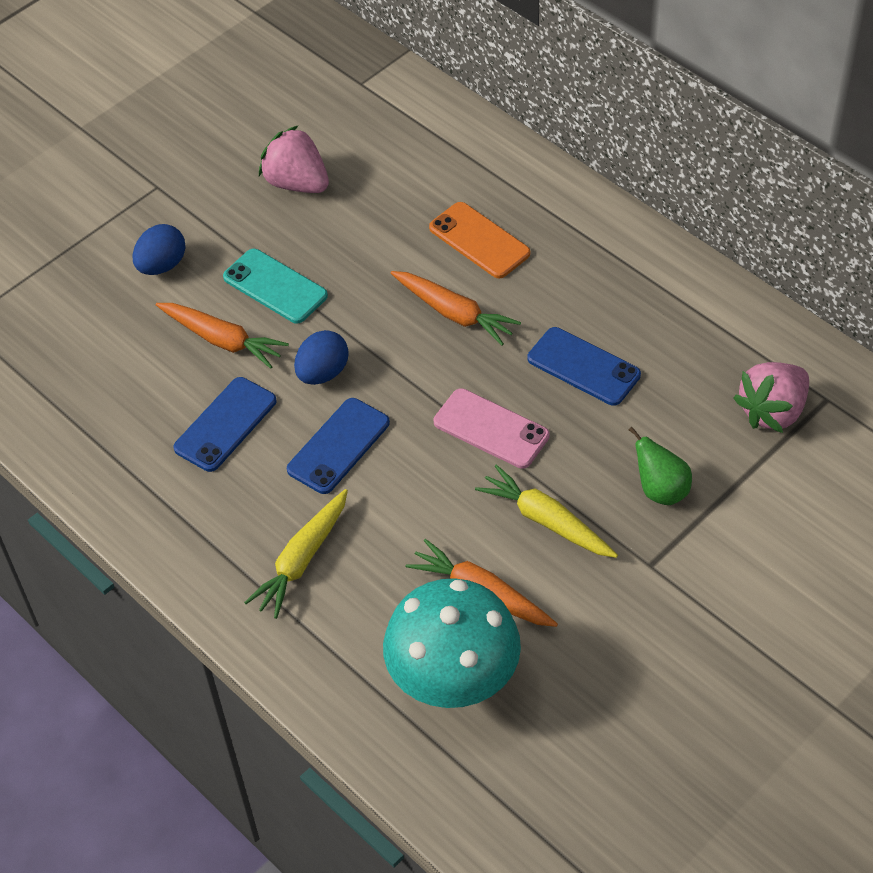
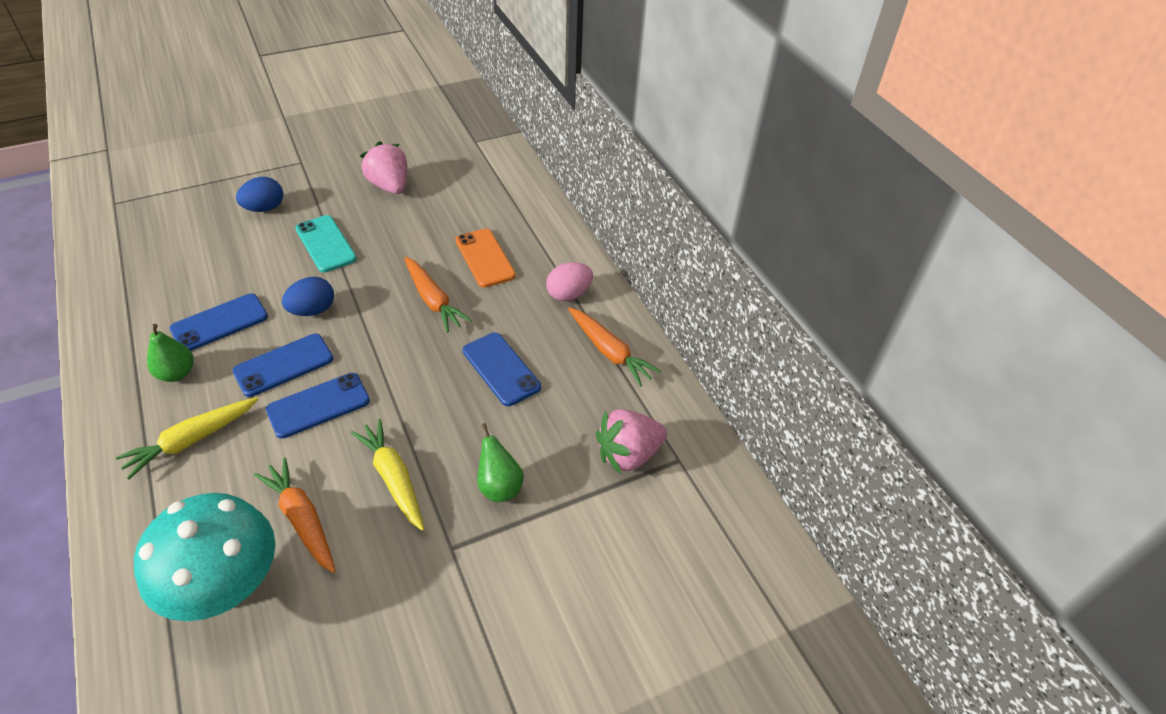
camera: 15 degrees right, 5 degrees down
(222, 340) = (264, 266): orange carrot -> orange carrot (609, 352)
(224, 497) = (177, 373): none -> green pear
(411, 476) = (318, 405): none -> blue phone
(491, 429) = (401, 391): pink phone -> none
(605, 253) = (569, 294): none -> pink egg

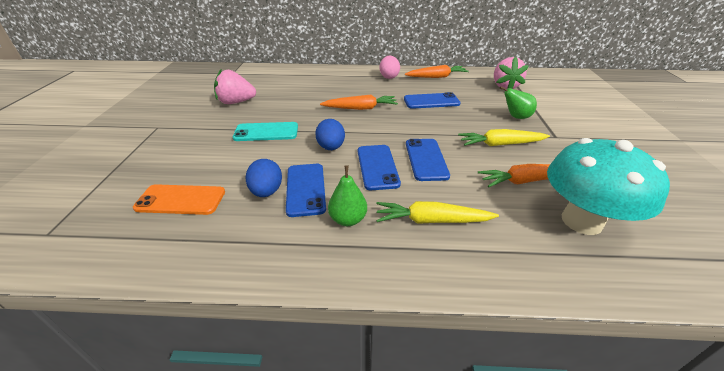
camera: 60 degrees left, 10 degrees down
(191, 440) = (431, 220): yellow carrot -> yellow carrot turned 105 degrees clockwise
(264, 208) = (190, 149): blue egg -> blue egg (266, 192)
(485, 258) = (339, 89): orange phone -> orange phone (181, 200)

